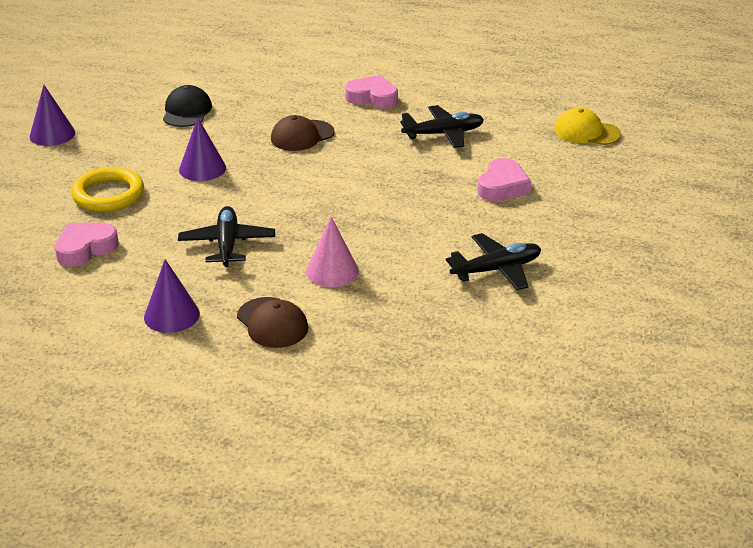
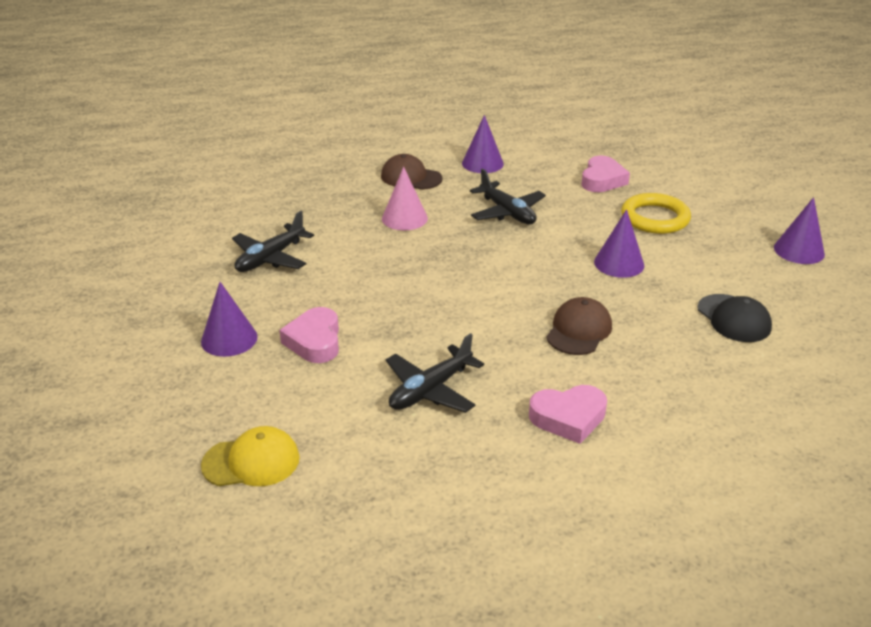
camera: 150 degrees right, 0 degrees up
(570, 208) = (229, 339): none -> purple cone

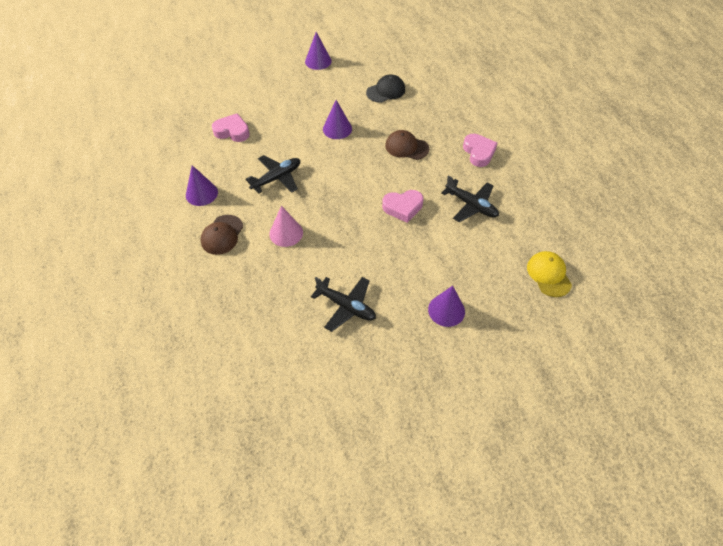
camera: 95 degrees left, 20 degrees up
(314, 341) = (439, 263): pink heart -> pink heart (403, 207)
(655, 218) = (284, 111): yellow ring -> none

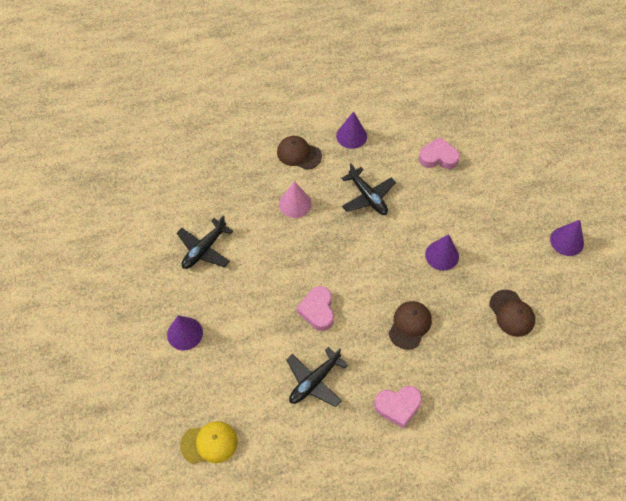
camera: 95 degrees right, 5 degrees up
(232, 131) = (438, 157): pink heart -> pink heart turned 105 degrees counterclockwise
(386, 91) = (511, 313): black cap -> brown cap

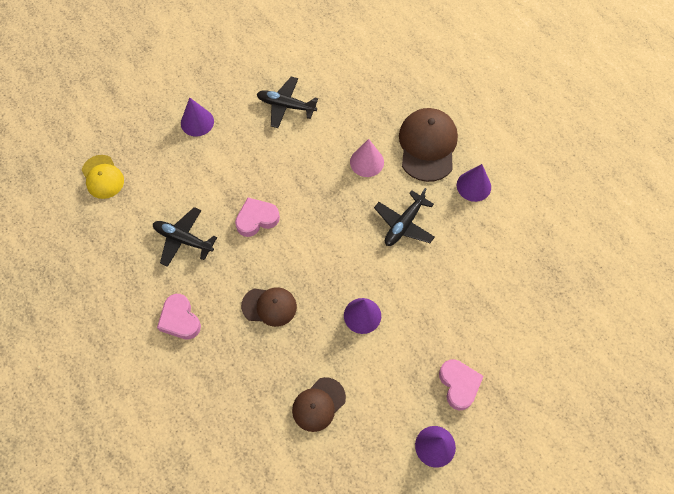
camera: 70 degrees right, 5 degrees up
(299, 154) = (427, 146): brown cap -> brown cap, size x1.62
(438, 157) = (487, 279): pink heart -> pink heart (459, 385)

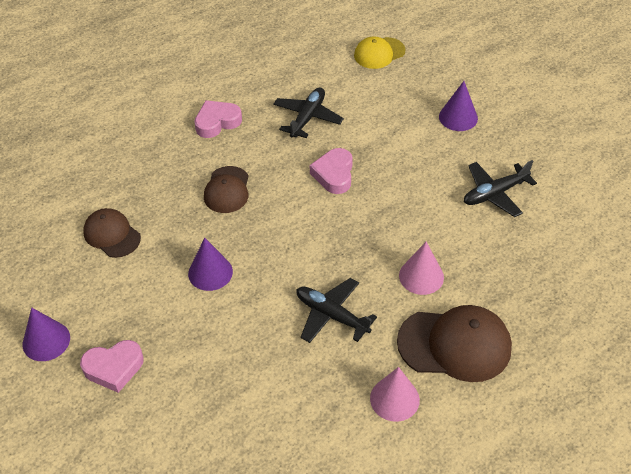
camera: 90 degrees right, 15 degrees down
(256, 219) = (334, 174): pink heart -> pink heart turned 150 degrees counterclockwise
(286, 106) = (494, 194): black plane -> black plane turned 135 degrees counterclockwise
(473, 186) = (394, 399): purple cone -> pink cone

